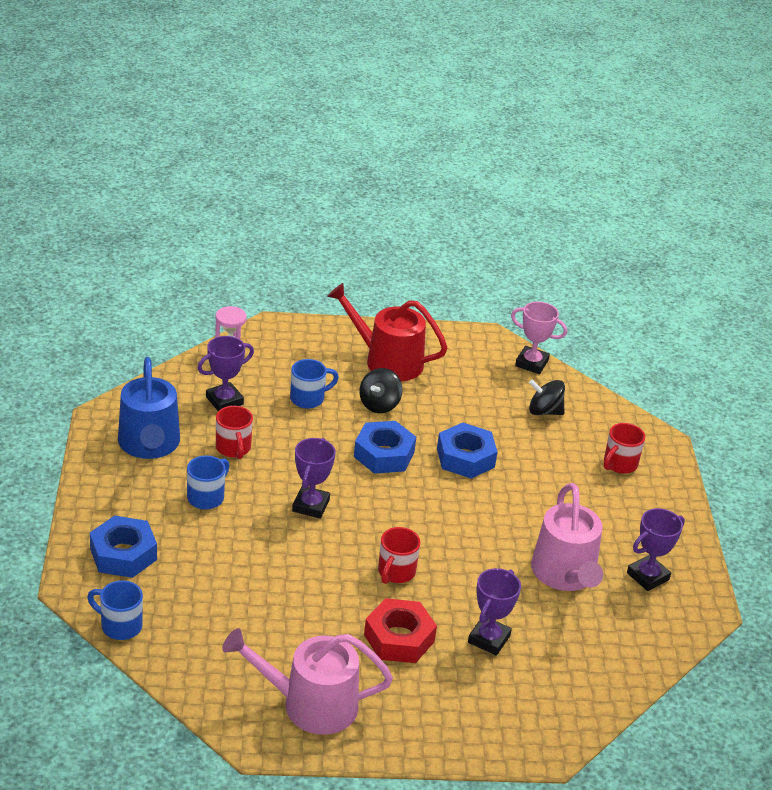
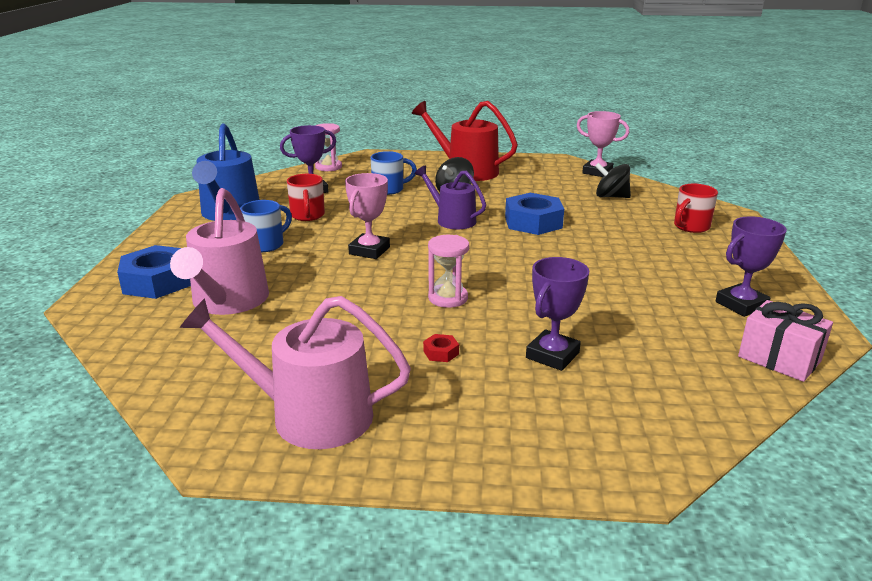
camera: 10 degrees right, 10 degrees down
(120, 626) = (115, 336): blue mug -> none
(311, 505) = (369, 251): purple trophy -> pink trophy
(384, 454) = (452, 220): blue nut -> purple watering can
(395, 572) = (448, 298): red mug -> pink hourglass
(399, 638) = (441, 352): red nut -> red nut, size x0.42
(565, 574) = (643, 302): pink watering can -> pink watering can (228, 301)
(665, 639) = (779, 359): none -> pink gift

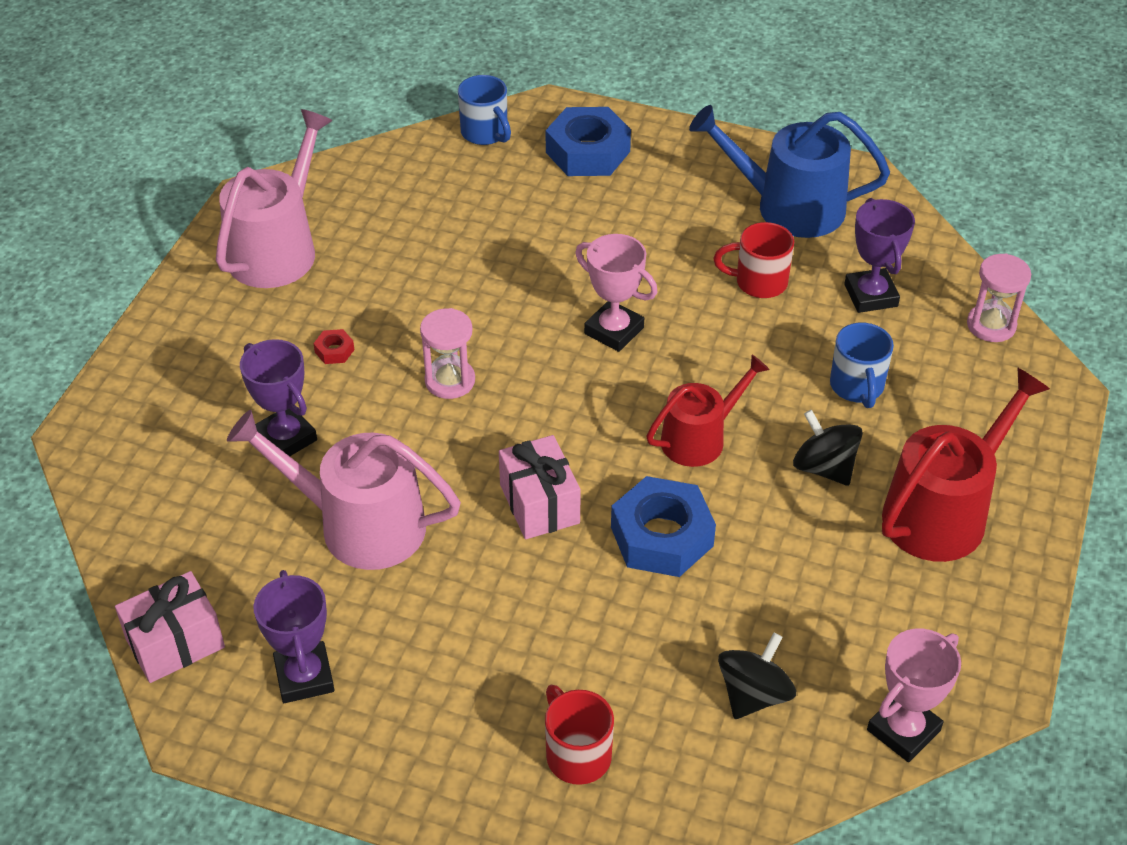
camera: 105 degrees right, 20 degrees up
(228, 301) = (517, 203): pink watering can -> pink watering can (360, 525)
(266, 244) = (665, 237): blue mug -> blue mug (485, 133)
(452, 220) = (699, 438): purple watering can -> red watering can
(537, 255) = (539, 504): none -> pink gift

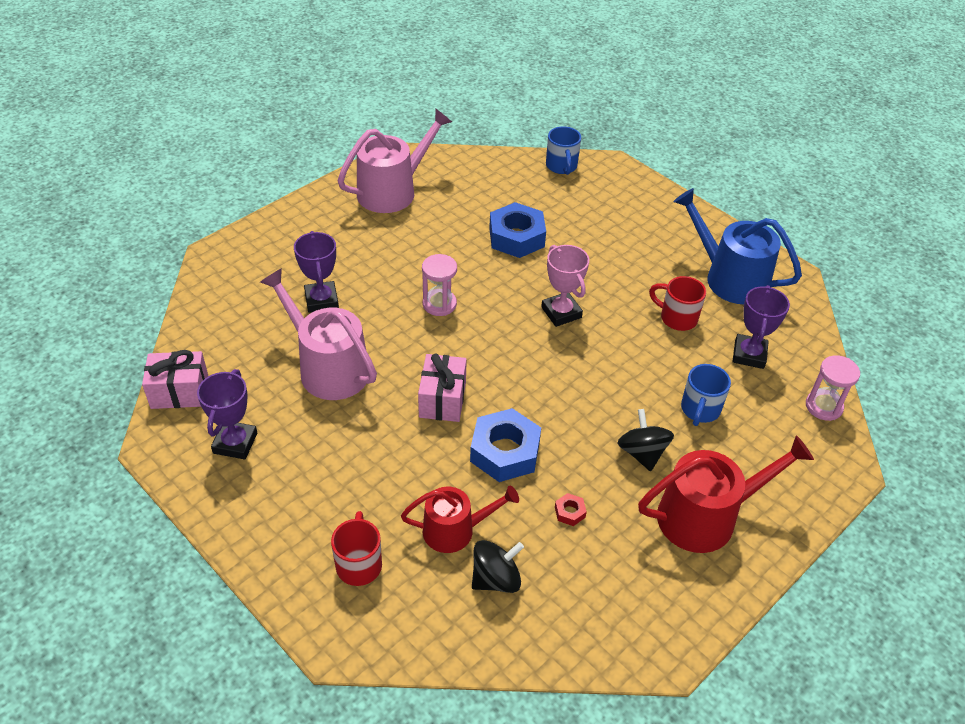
camera: 25 degrees right, 0 degrees up
(334, 351) = (384, 261): red nut -> red nut (570, 512)
(587, 152) = (618, 199): blue nut -> blue nut (516, 237)
(699, 438) = (571, 400): red watering can -> red watering can (455, 530)
(903, 730) = (580, 650): pink trophy -> none

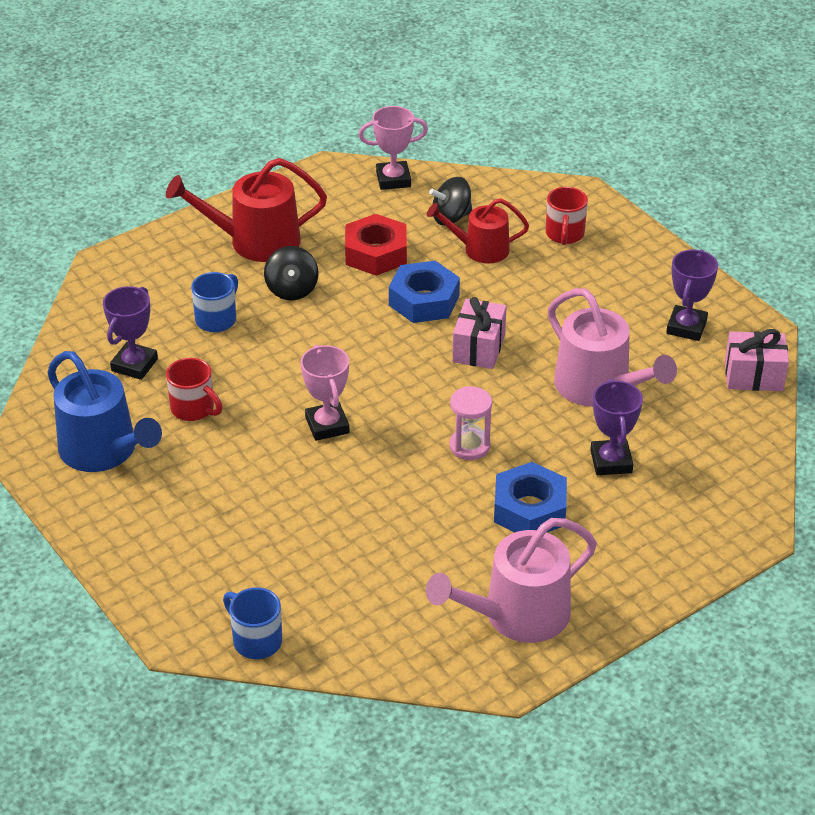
camera: 170 degrees left, 5 degrees down
(516, 237) = (355, 527): blue nut -> blue nut (529, 509)
(561, 166) = (256, 640): blue mug -> blue mug turned 45 degrees counterclockwise
(570, 512) = (376, 253): red nut -> red nut, size x2.40
(579, 642) = (393, 179): none -> pink trophy
(823, 406) = (88, 312): pink hourglass -> none

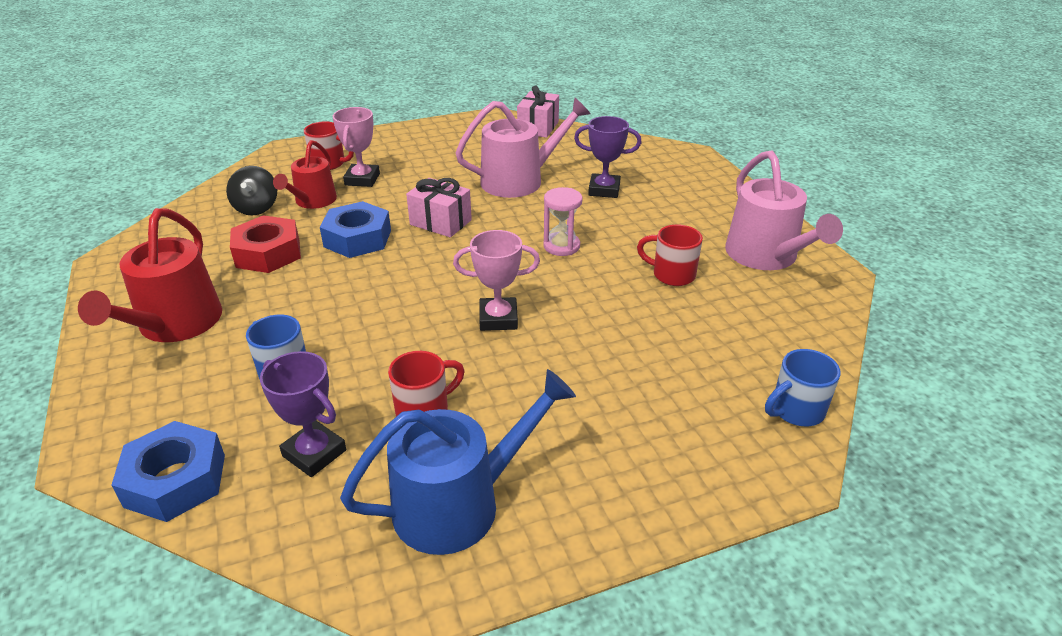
camera: 75 degrees left, 5 degrees down
(292, 289) = (277, 311): black spinning top -> none
(393, 179) = (169, 227): pink trophy -> pink trophy (362, 179)
(447, 538) = (672, 275): none -> red mug
(529, 509) = (646, 231): blue nut -> blue nut (175, 480)
(686, 327) = (473, 139): purple trophy -> none

